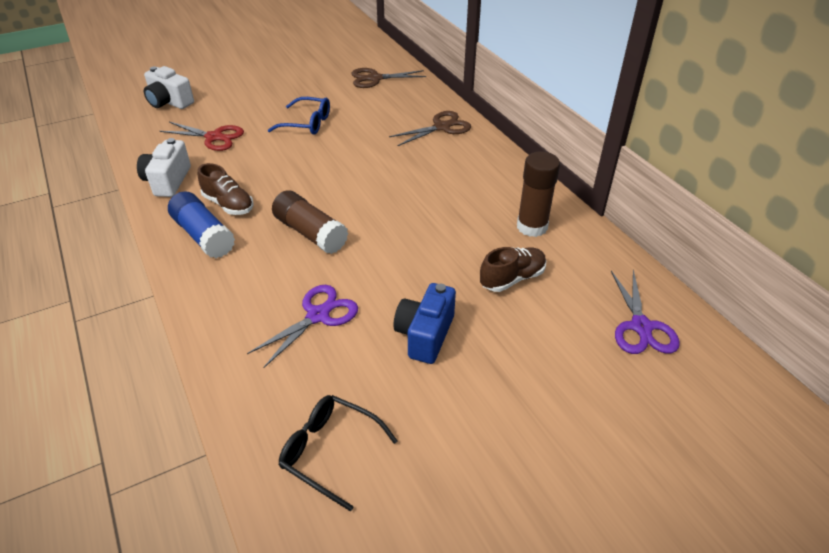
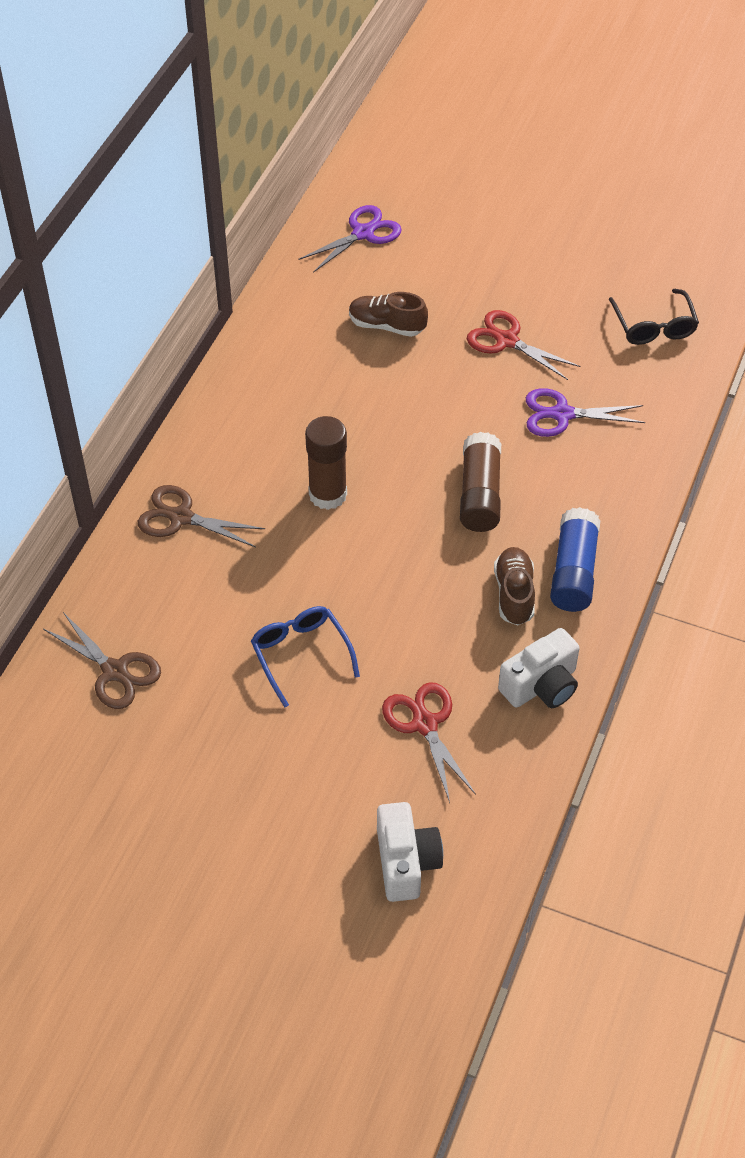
camera: 130 degrees left, 10 degrees up
(425, 335) = (507, 341): blue camera -> red scissors
(532, 227) = (300, 348): brown glue stick -> brown glue stick (328, 494)

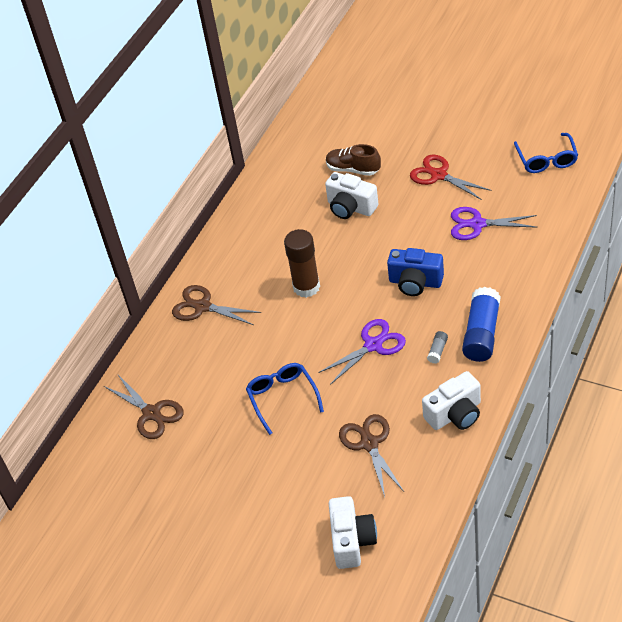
camera: 10 degrees right, 5 degrees down
(363, 233) = (338, 107): purple scissors -> purple scissors (373, 345)
(385, 381) = (350, 207): none -> white camera
(425, 724) = (369, 444): red scissors -> brown scissors
(479, 494) = (415, 282): brown glue stick -> blue camera
(514, 594) = (437, 351): brown shoe -> grey glue stick
(654, 326) = (546, 160): black glasses -> blue glasses

